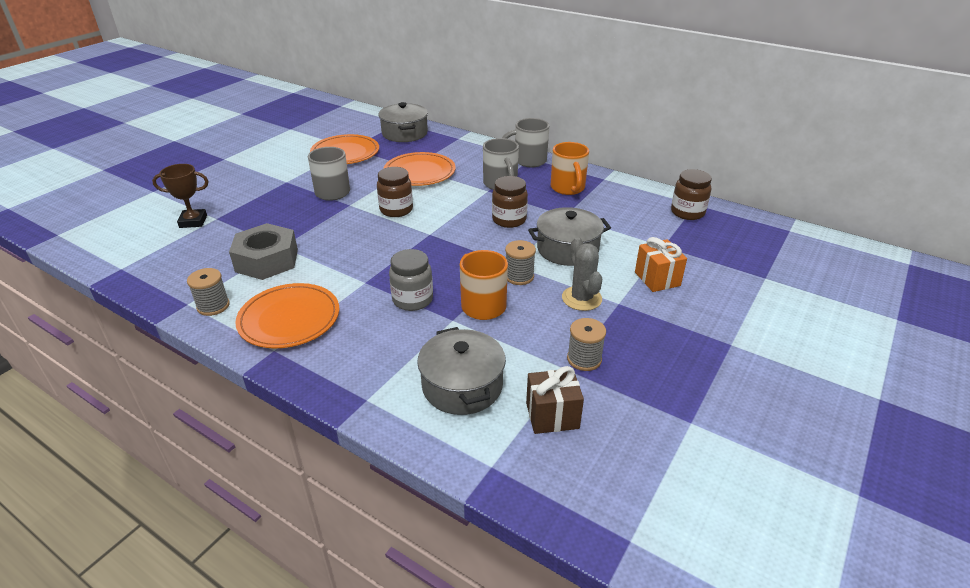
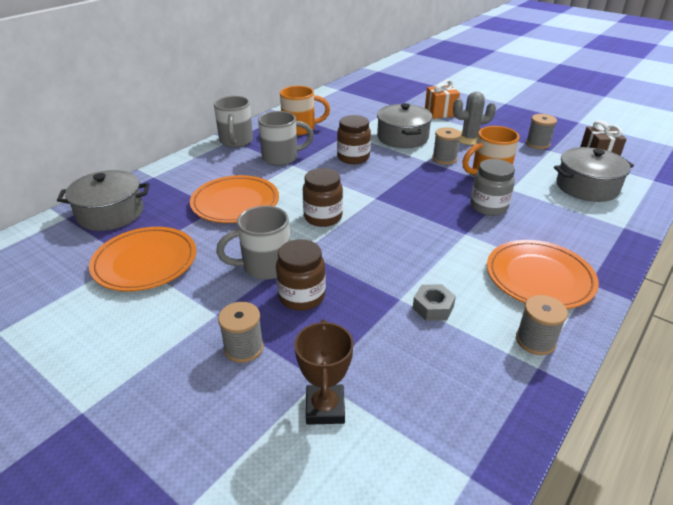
camera: 85 degrees left, 0 degrees up
(252, 193) = (244, 348): none -> grey spool
(267, 260) = (433, 307): grey nut -> grey nut, size x0.50
(687, 213) = (351, 93): brown jar -> brown jar (302, 296)

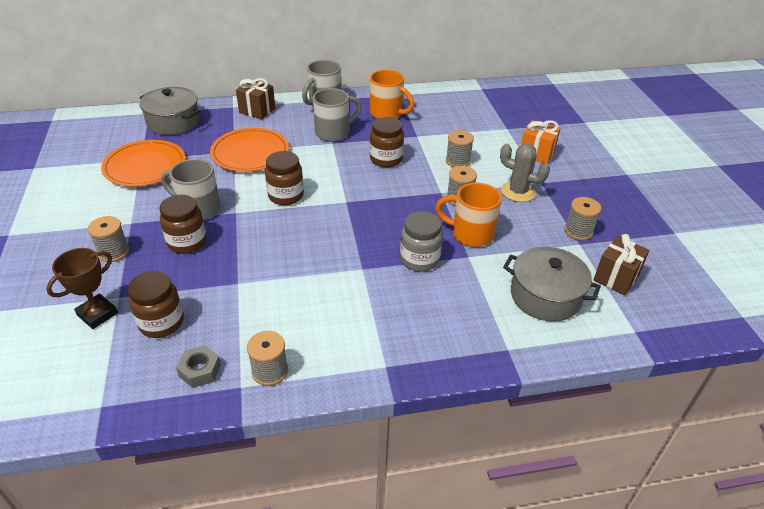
camera: 40 degrees right, 5 degrees up
(184, 170) = (257, 110): none -> brown gift
(282, 158) = (334, 133): grey mug -> grey mug turned 60 degrees counterclockwise
(395, 370) = (161, 323): none -> brown jar
(402, 137) = (458, 161): grey pot -> grey spool
(433, 307) = (247, 303): grey nut -> grey nut (200, 371)
(539, 277) = (355, 335): orange plate -> none

